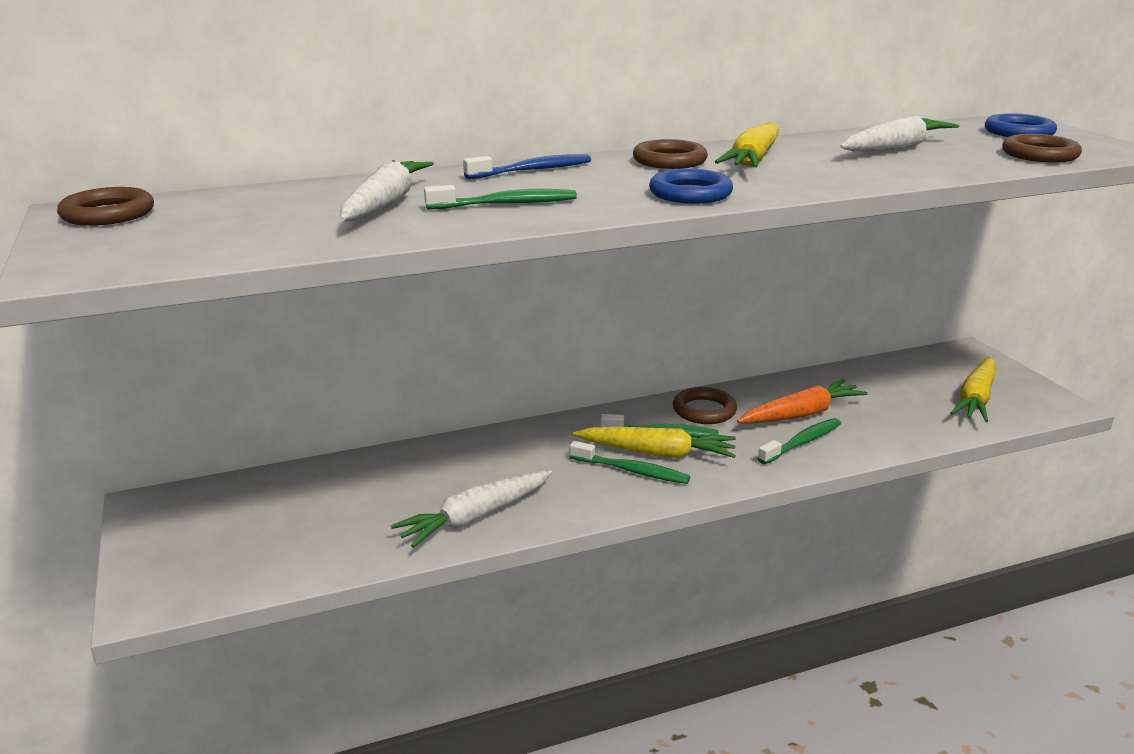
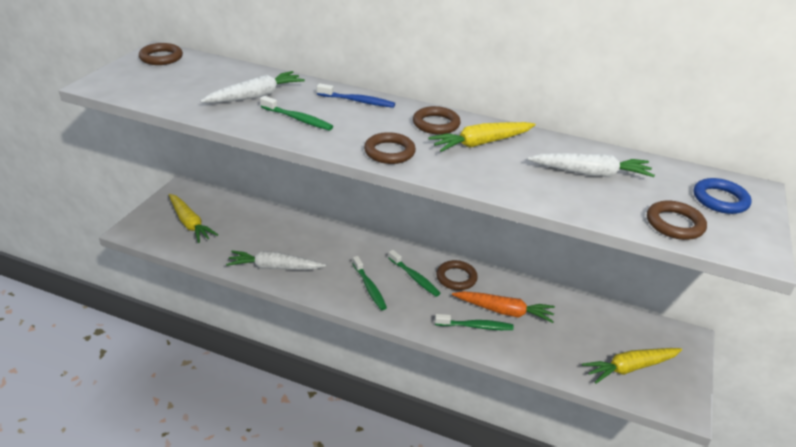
camera: 40 degrees right, 10 degrees up
(657, 453) = (395, 286): yellow carrot -> yellow carrot (190, 223)
(690, 193) = (389, 152): blue ring -> brown ring

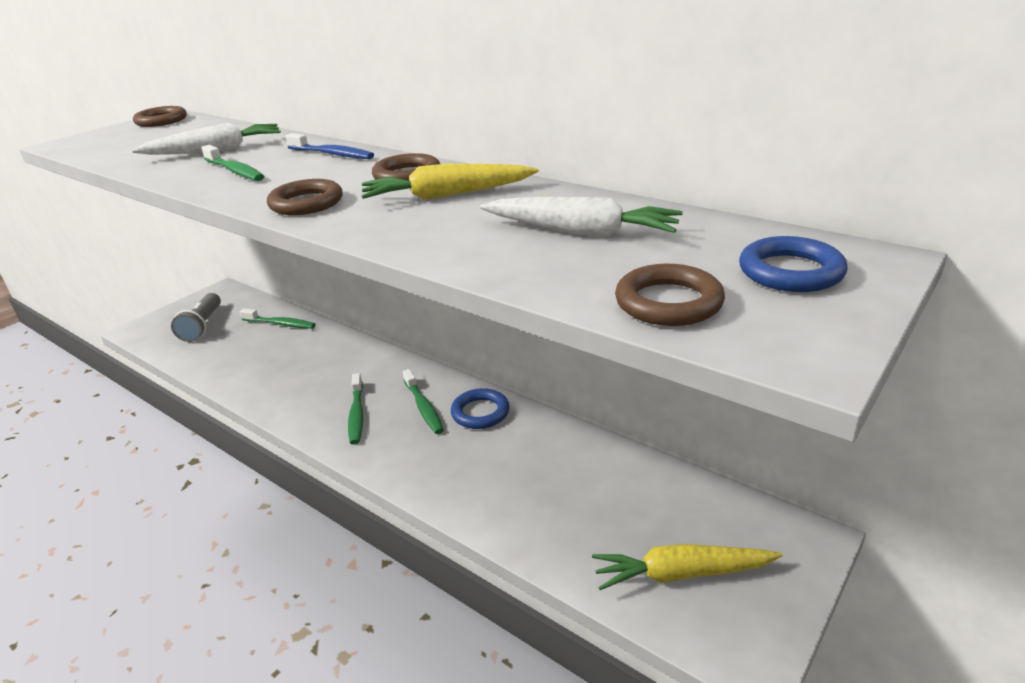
camera: 20 degrees right, 5 degrees down
(190, 223) = (202, 326): yellow carrot -> grey flashlight
(275, 267) = (259, 381): white carrot -> none
(456, 278) = (480, 412): brown ring -> blue ring
(476, 326) = (468, 480): green toothbrush -> green toothbrush (280, 324)
(504, 311) = (522, 464): orange carrot -> none

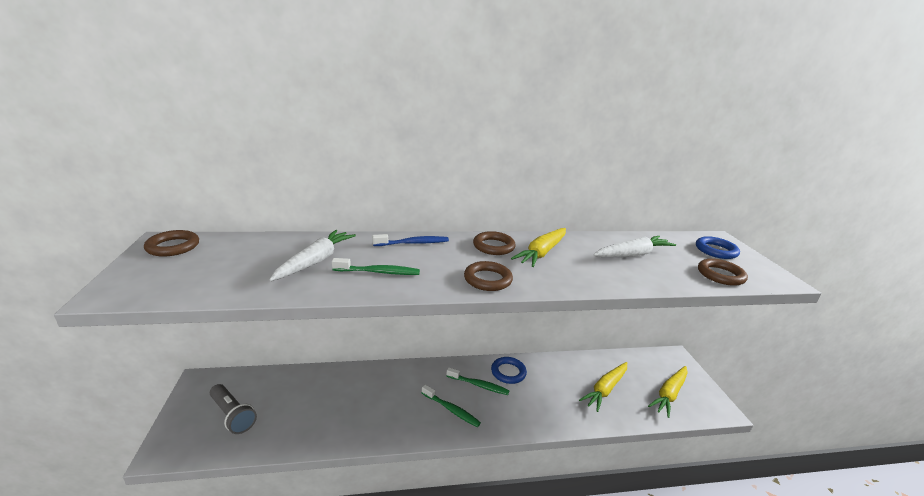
camera: 50 degrees left, 5 degrees down
(280, 324) = (302, 382): green toothbrush -> none
(579, 503) = (605, 389): none -> yellow carrot

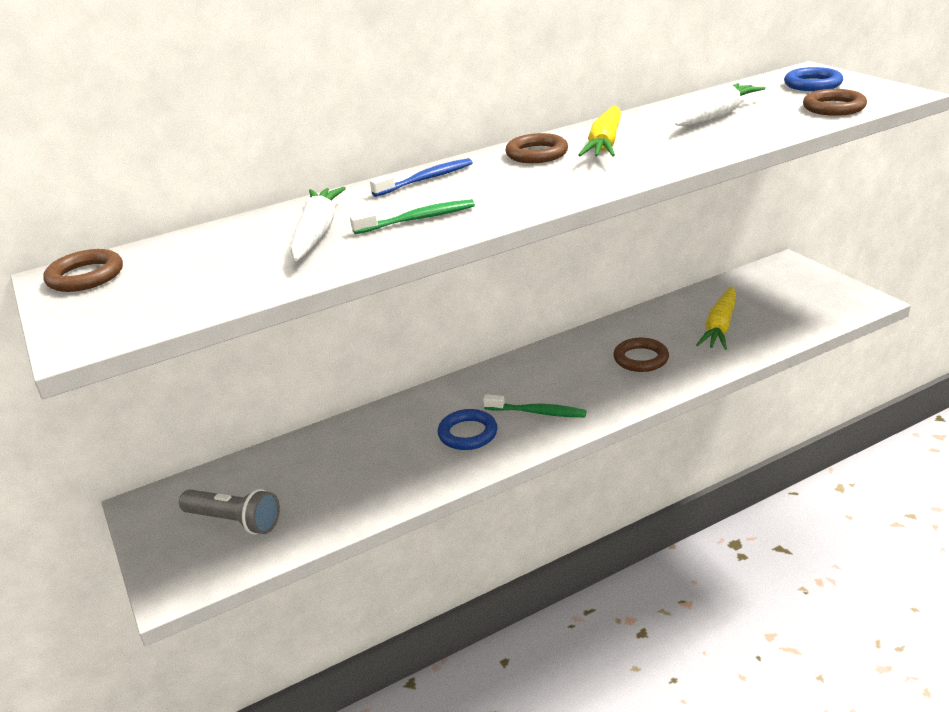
camera: 15 degrees left, 5 degrees up
(479, 385) = (555, 375): green toothbrush -> none
(487, 279) = (565, 187): brown ring -> brown ring (641, 359)
(508, 372) = (584, 349): blue ring -> blue ring (468, 433)
(669, 394) = (800, 306): yellow carrot -> none

